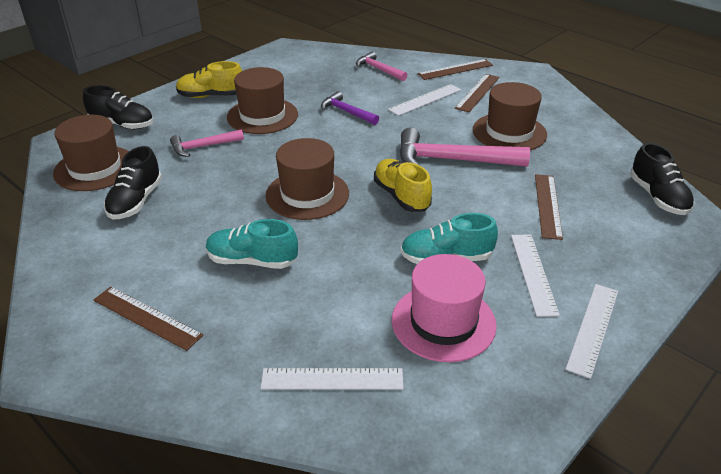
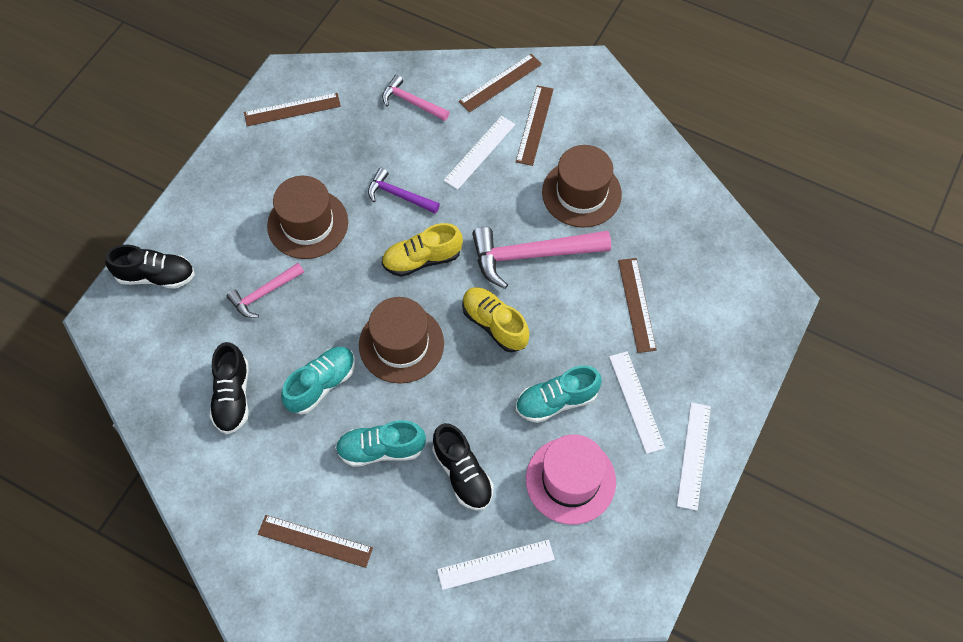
camera: 15 degrees left, 25 degrees up
(95, 168) = (164, 356): brown hat -> none
(211, 96) = (234, 199): yellow shoe -> yellow shoe (422, 259)
(220, 207) = (321, 384): none -> turquoise shoe
(283, 62) = (292, 110): none -> brown ruler
(658, 197) = (737, 267): black shoe -> black shoe (462, 474)

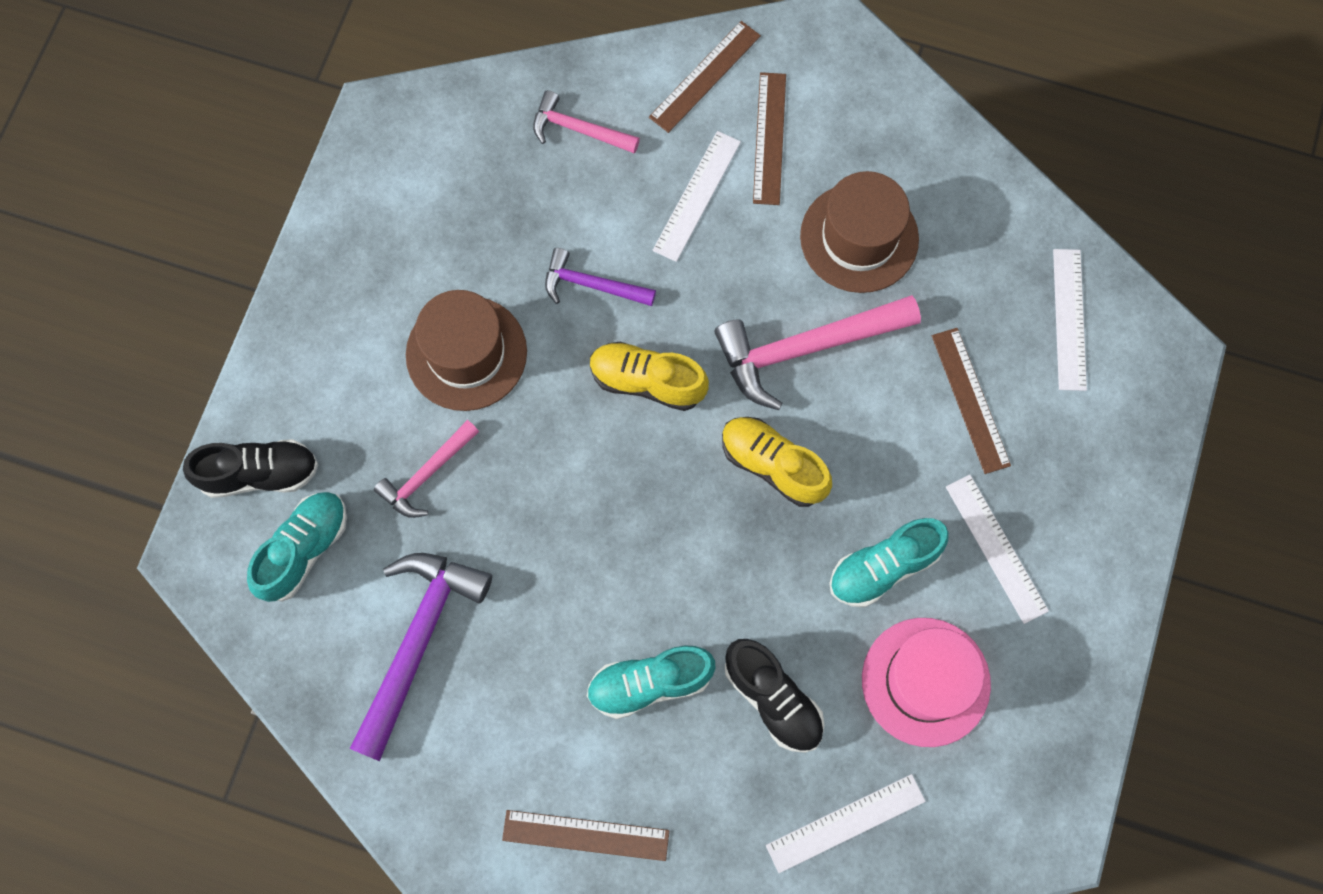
camera: 10 degrees left, 10 degrees up
(232, 396) = (418, 641): black shoe -> purple hammer
(292, 110) = (401, 171): brown ruler -> none
(321, 384) = (543, 600): turquoise shoe -> turquoise shoe (304, 549)
(401, 344) = (645, 519): brown hat -> none
(422, 259) = (647, 381): yellow shoe -> yellow shoe turned 45 degrees clockwise
(693, 455) = (1089, 614): white ruler -> white ruler (1069, 319)

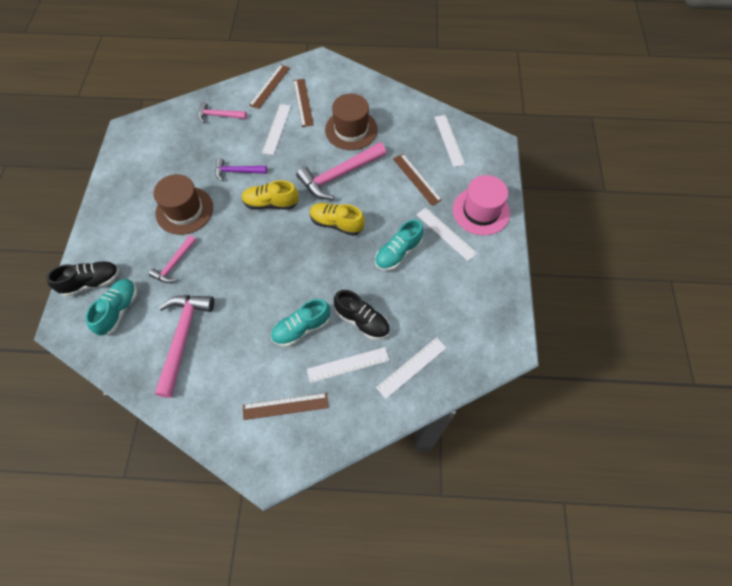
camera: 15 degrees left, 10 degrees down
(418, 641) = (183, 337): purple hammer -> pink hammer
(723, 783) = (348, 364): none -> white ruler
(925, 682) = (431, 296): pink hat -> pink hat (481, 211)

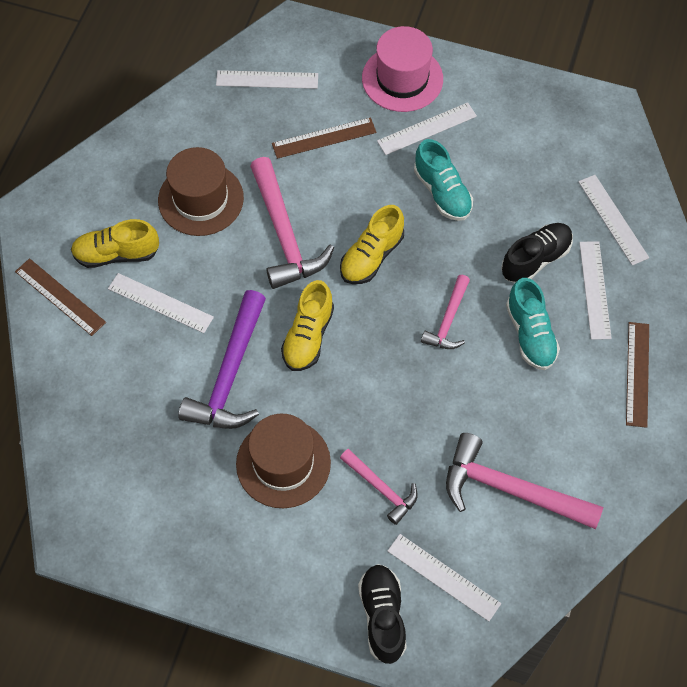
camera: 75 degrees left, 0 degrees up
(119, 310) = (443, 577): turquoise shoe -> white ruler
(219, 115) = (97, 386): pink hammer -> pink hammer (448, 320)
(237, 171) = (230, 375): purple hammer -> purple hammer, size x1.76
(303, 102) = (116, 254): brown ruler -> yellow shoe

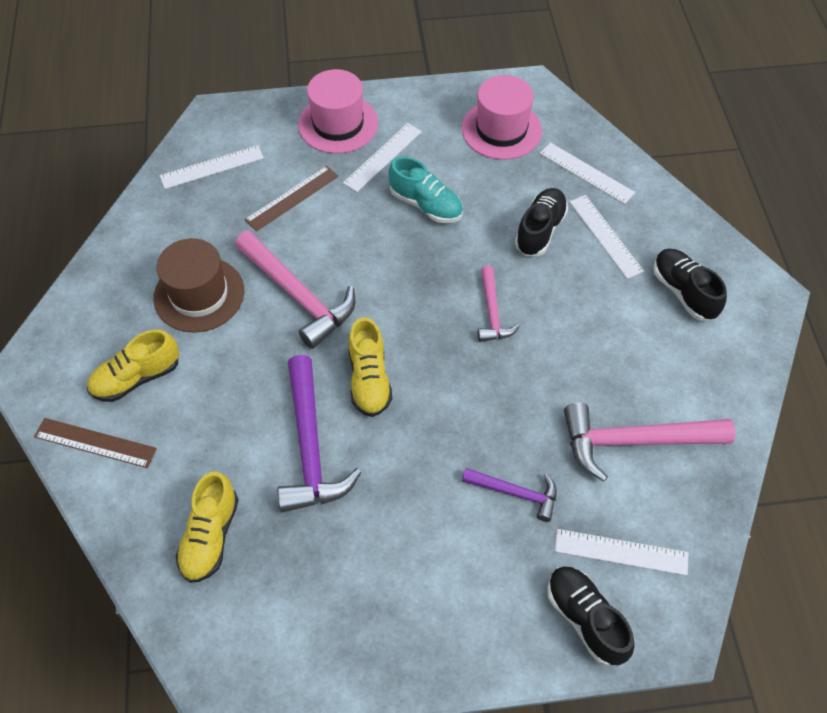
camera: 25 degrees left, 5 degrees down
(160, 303) = (205, 406): white ruler -> none
(283, 463) = (407, 510): brown hat -> none
(371, 256) = (391, 284): yellow shoe -> yellow shoe (210, 536)
(381, 489) = (516, 493): pink hammer -> purple hammer
(530, 334) = (572, 295): turquoise shoe -> none
(555, 143) = (501, 129): none -> pink hat
(637, 374) = (683, 292): brown ruler -> black shoe

